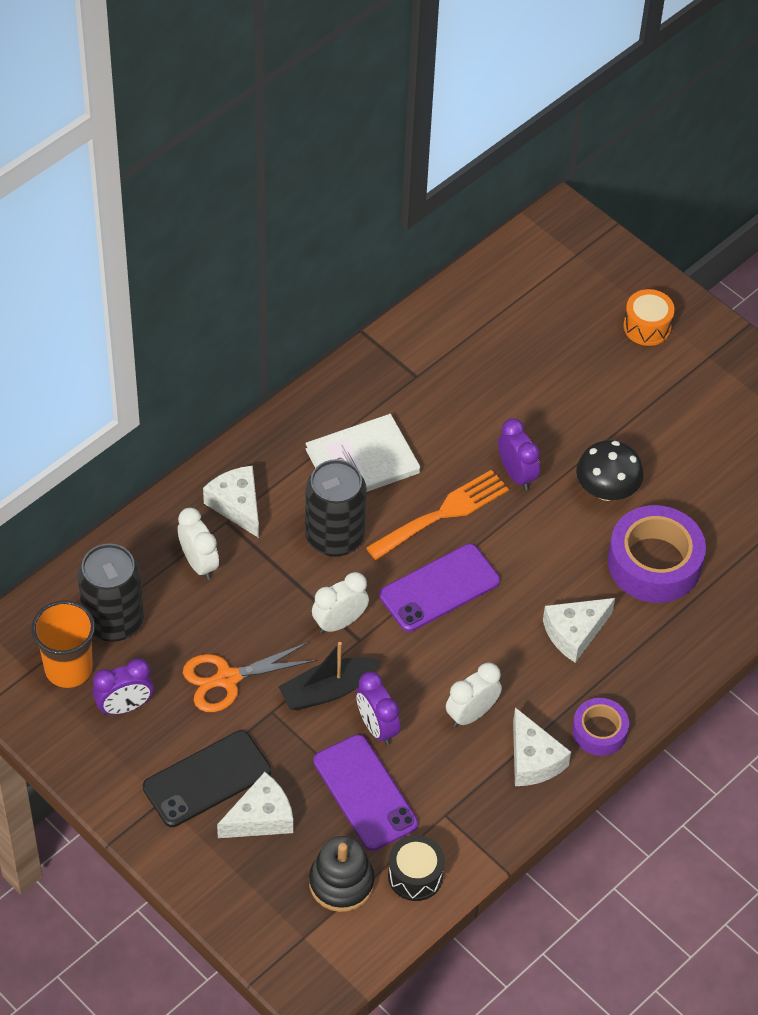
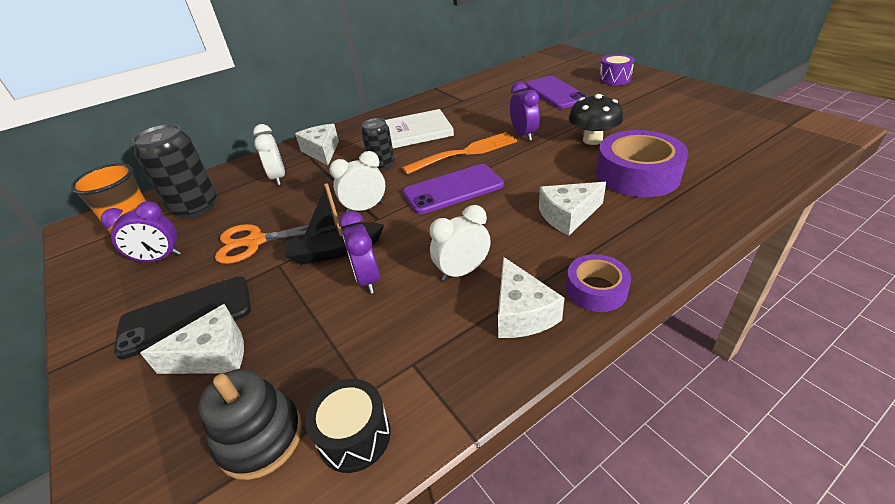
camera: 15 degrees right, 15 degrees down
(334, 537) = (382, 164): black can -> black can, size x0.60
(365, 793) = (332, 336): purple phone -> purple phone (555, 93)
(647, 327) = (615, 79): orange drum -> purple drum

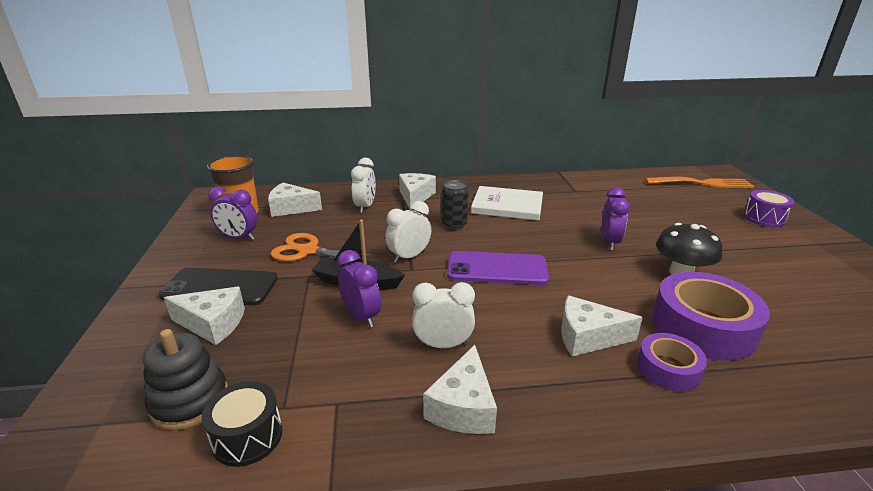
camera: 25 degrees right, 10 degrees down
(195, 207) = (291, 208): black can -> white cheese
(365, 208) = (409, 256): white clock -> white clock turned 45 degrees counterclockwise
(367, 279) = (361, 316): purple clock -> purple clock turned 135 degrees clockwise
(465, 152) = (537, 240): orange fork -> orange fork (702, 183)
(555, 93) = (679, 212): purple phone -> none
(596, 289) = (554, 421): purple tape -> purple tape (668, 369)

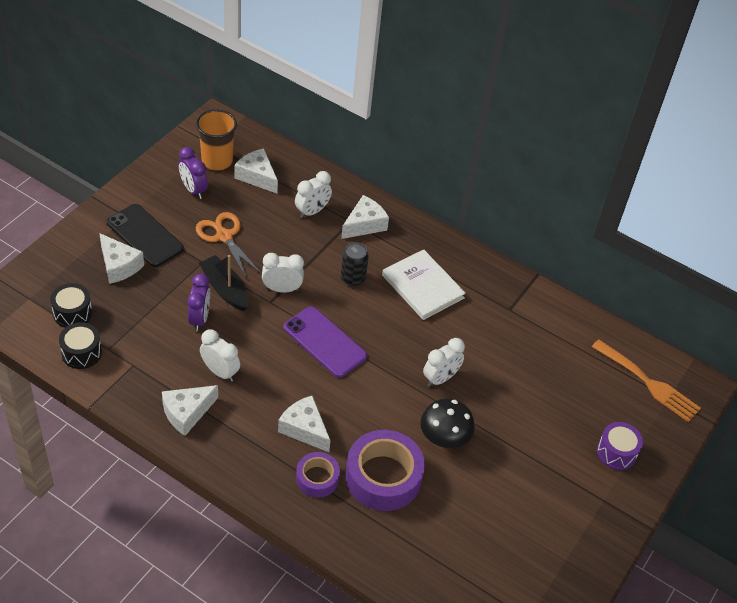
camera: 35 degrees right, 20 degrees up
(190, 401) = (72, 313): black stacking toy -> black drum
(609, 242) = (440, 378): purple clock -> white clock

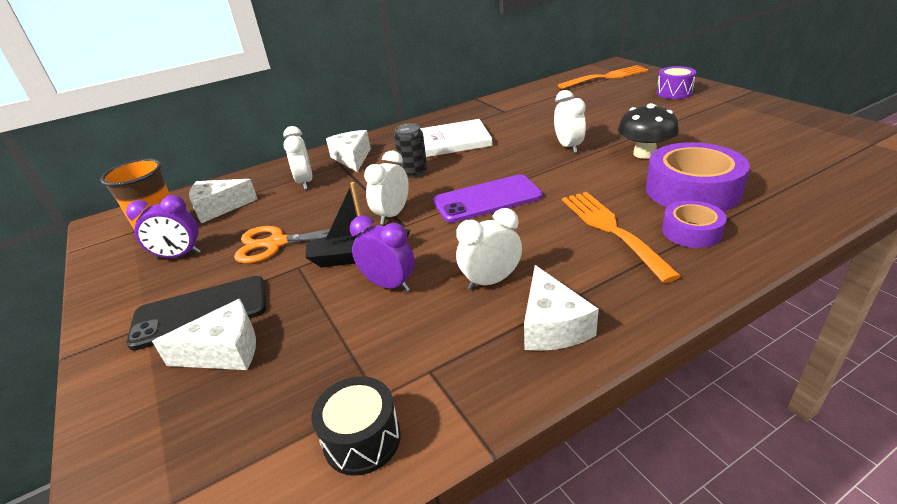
camera: 55 degrees left, 15 degrees down
(72, 313) = (265, 434): black drum -> none
(304, 429) = (611, 229): white cheese -> orange fork

